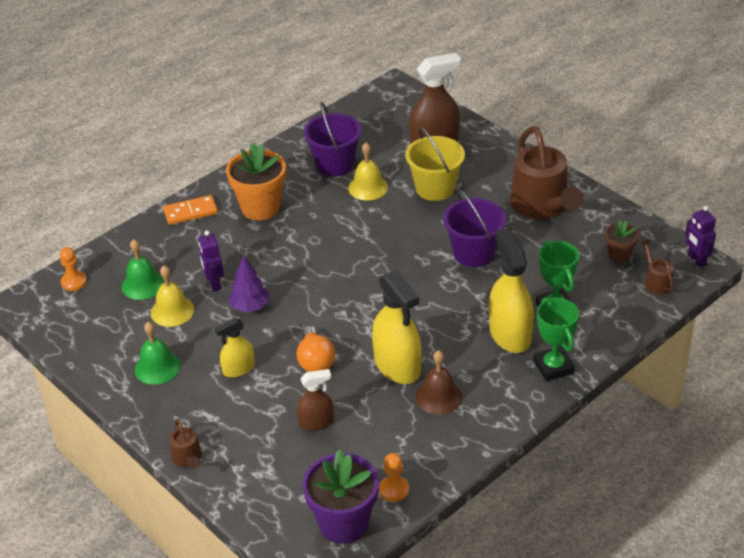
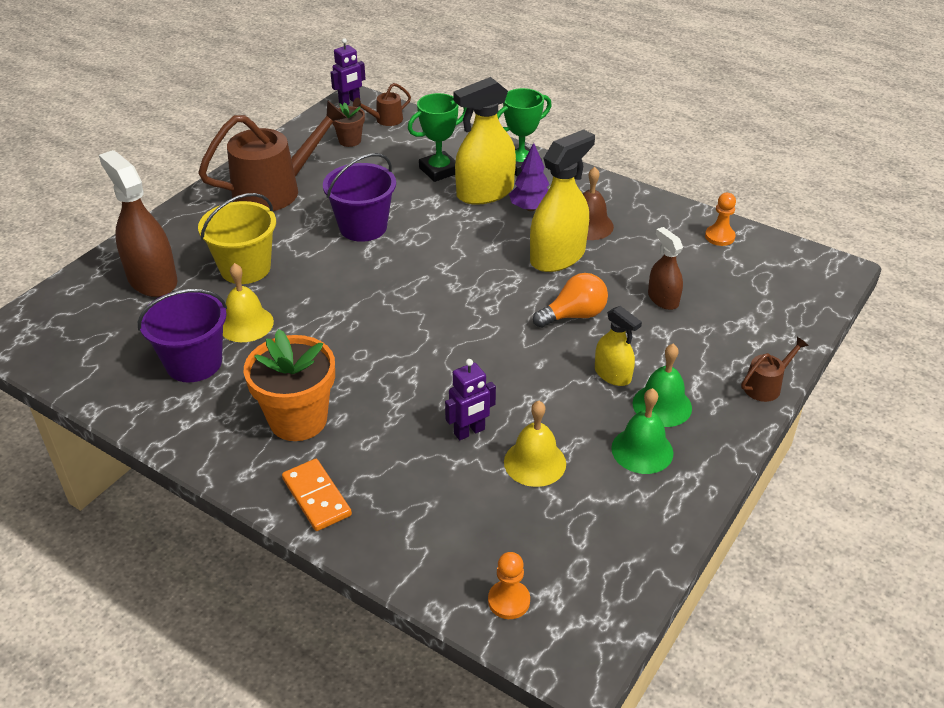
camera: 105 degrees left, 0 degrees up
(142, 284) = (491, 510): green bell -> green bell (662, 405)
(250, 307) = (503, 387): purple tree -> purple tree (530, 208)
(344, 523) = (777, 260): purple flower pot -> none

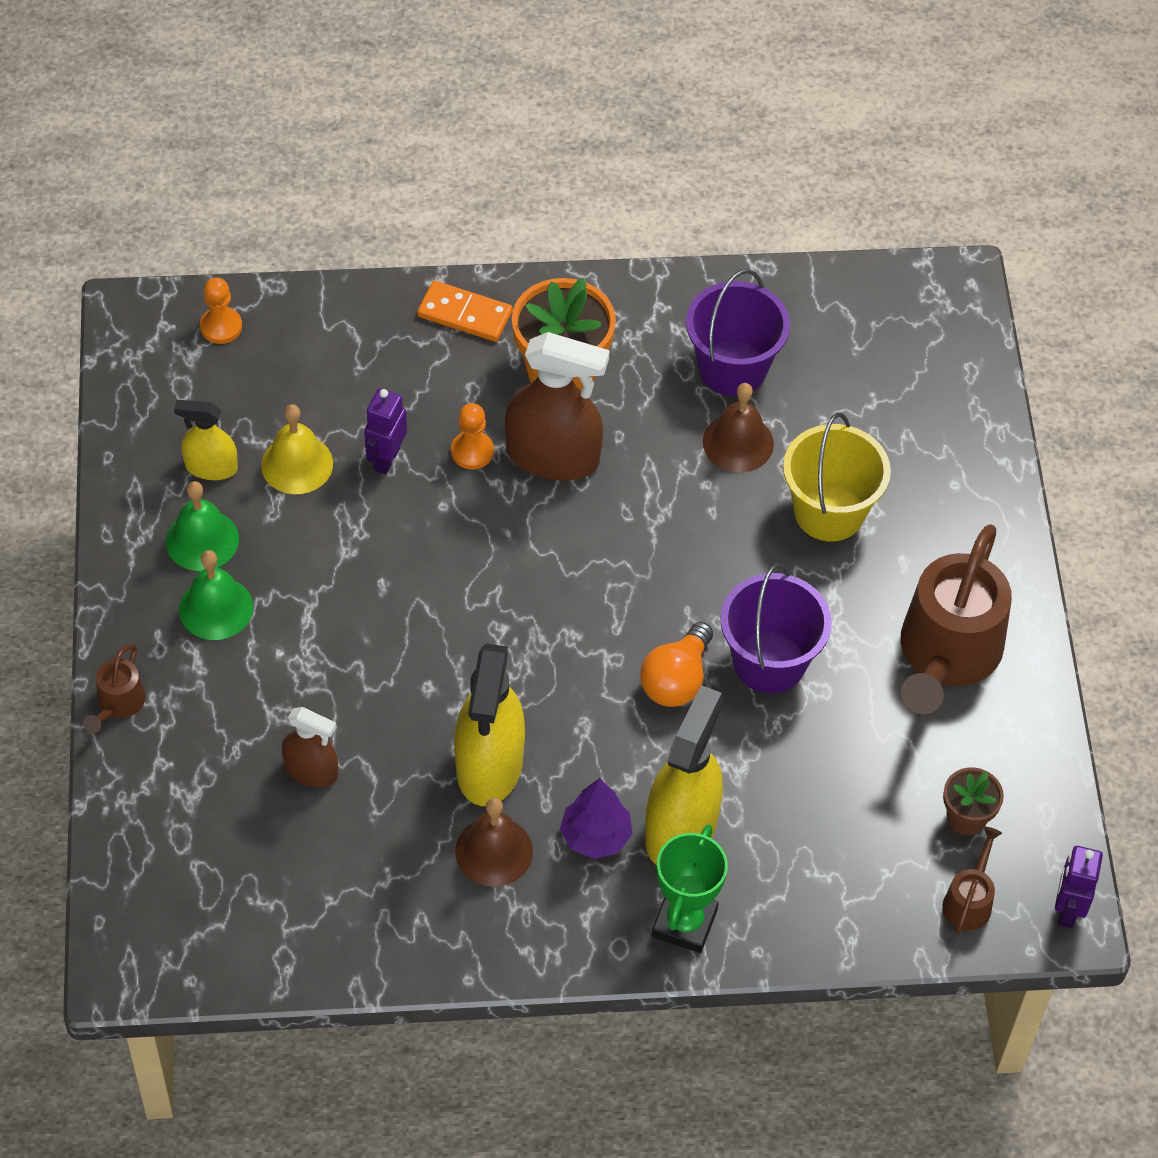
camera: 140 degrees right, 15 degrees up
(152, 280) = (907, 433): brown spray bottle -> brown spray bottle (553, 456)
(246, 324) = (738, 442): yellow bell -> brown bell
(439, 170) = (783, 835): green trophy -> none
(574, 315) = (397, 677): orange light bulb -> orange light bulb (676, 680)
(612, 374) = (294, 617): yellow spray bottle -> yellow spray bottle (211, 467)
(719, 237) = (308, 940): orange pawn -> orange pawn (472, 451)

